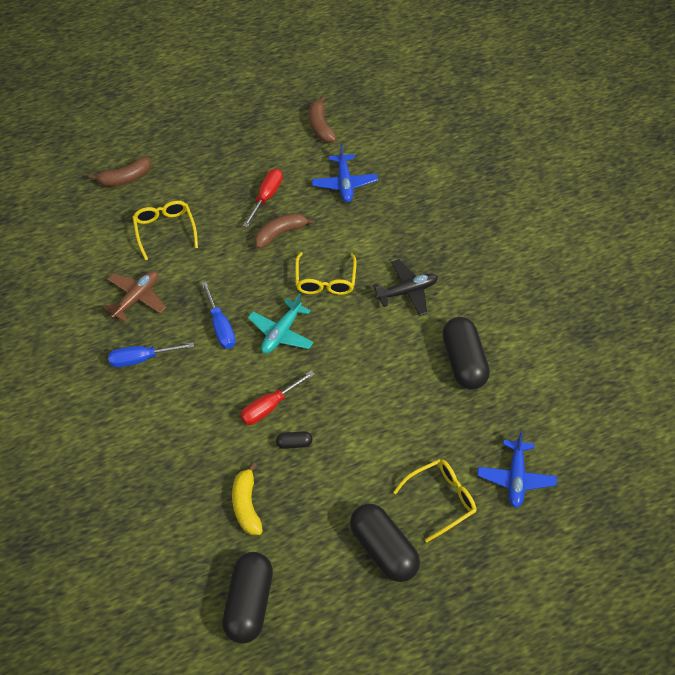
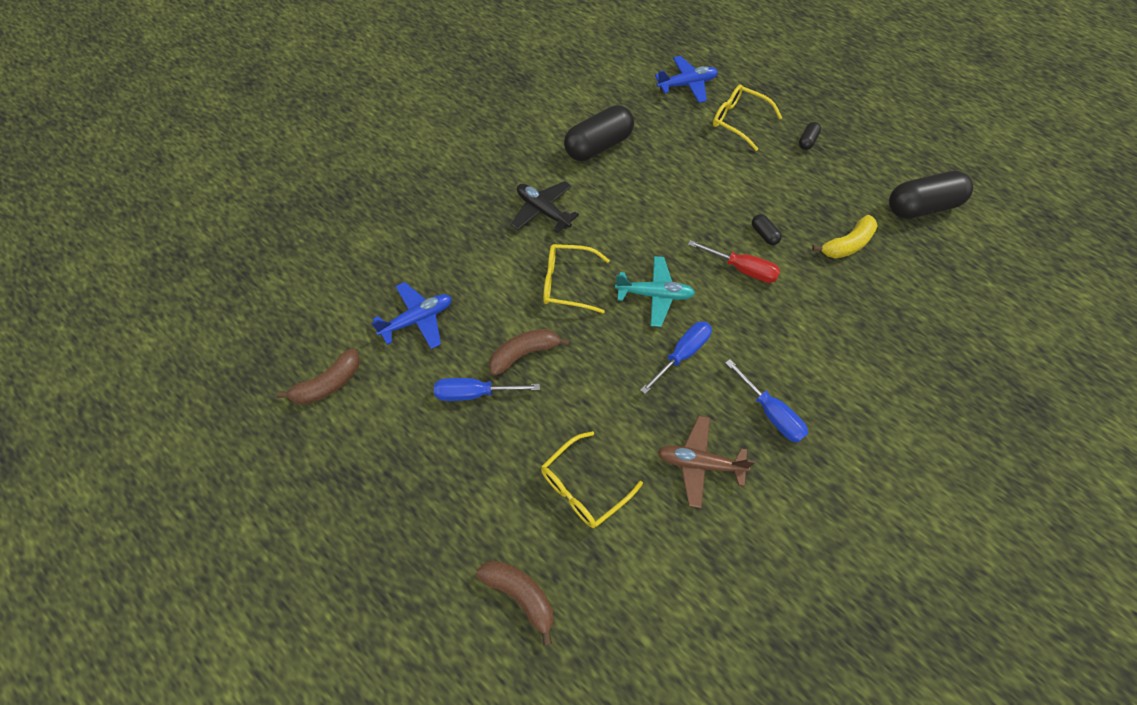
camera: 115 degrees left, 5 degrees up
(266, 196) = (474, 393): red screwdriver -> blue screwdriver
(280, 233) = (524, 353): brown banana -> brown banana turned 120 degrees clockwise
(325, 281) = (567, 283): yellow glasses -> yellow glasses turned 150 degrees counterclockwise
(383, 549) = (807, 141): black capsule -> black capsule, size x0.44

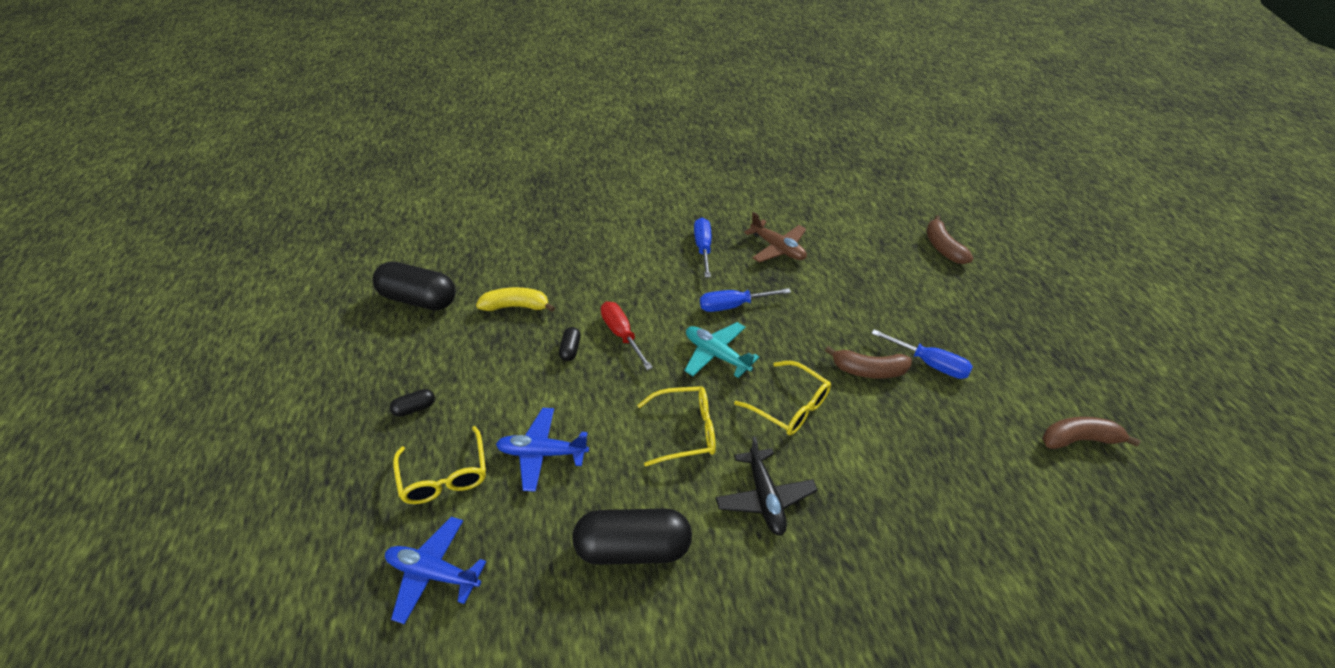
camera: 145 degrees left, 15 degrees down
(418, 320) = (966, 452): blue plane -> blue plane (542, 453)
(583, 487) = (869, 273): yellow glasses -> yellow glasses (685, 431)

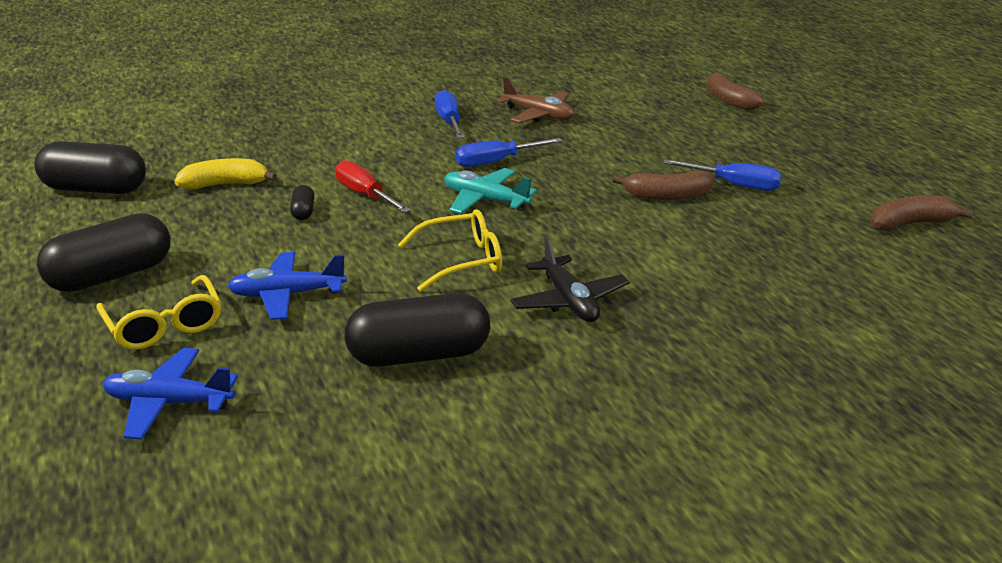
camera: 10 degrees left, 15 degrees down
(415, 408) = (111, 276): black capsule -> black capsule, size x2.29
(790, 406) = (582, 230): yellow glasses -> none

